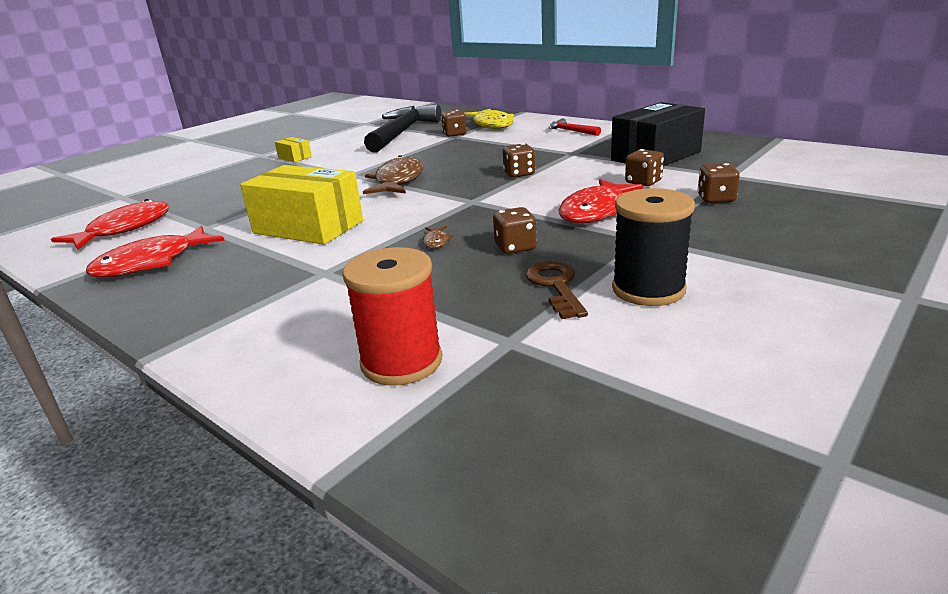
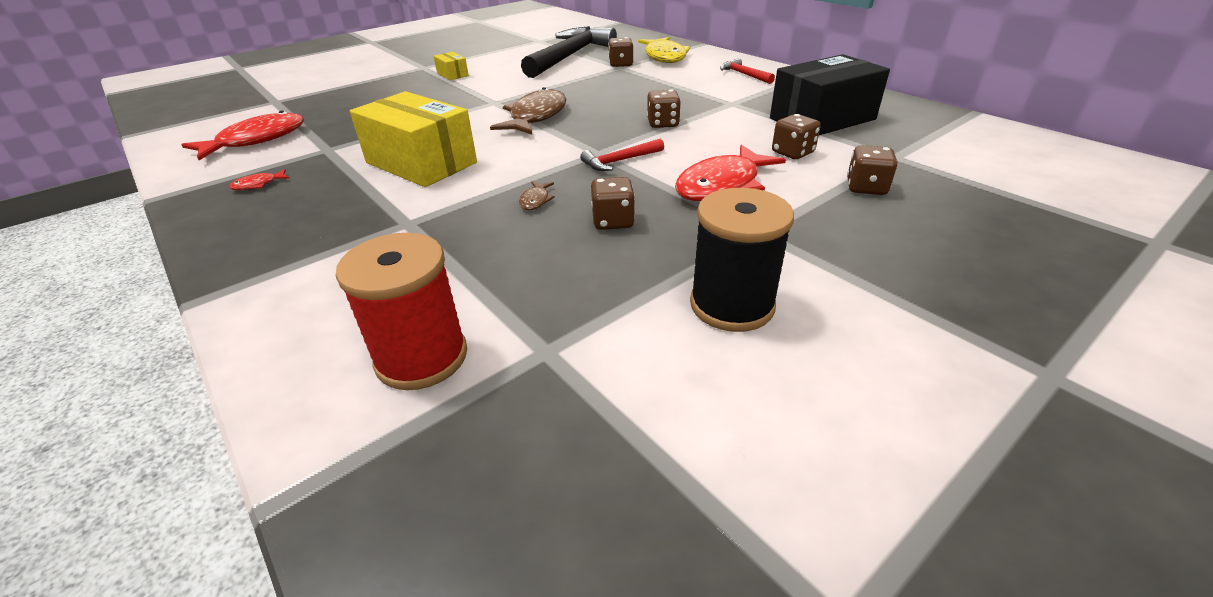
camera: 10 degrees right, 10 degrees up
(152, 263) = (258, 185): red fish -> red fish, size x0.42
(496, 205) = (620, 161): none -> red hammer
(555, 286) = (631, 282): brown key -> none

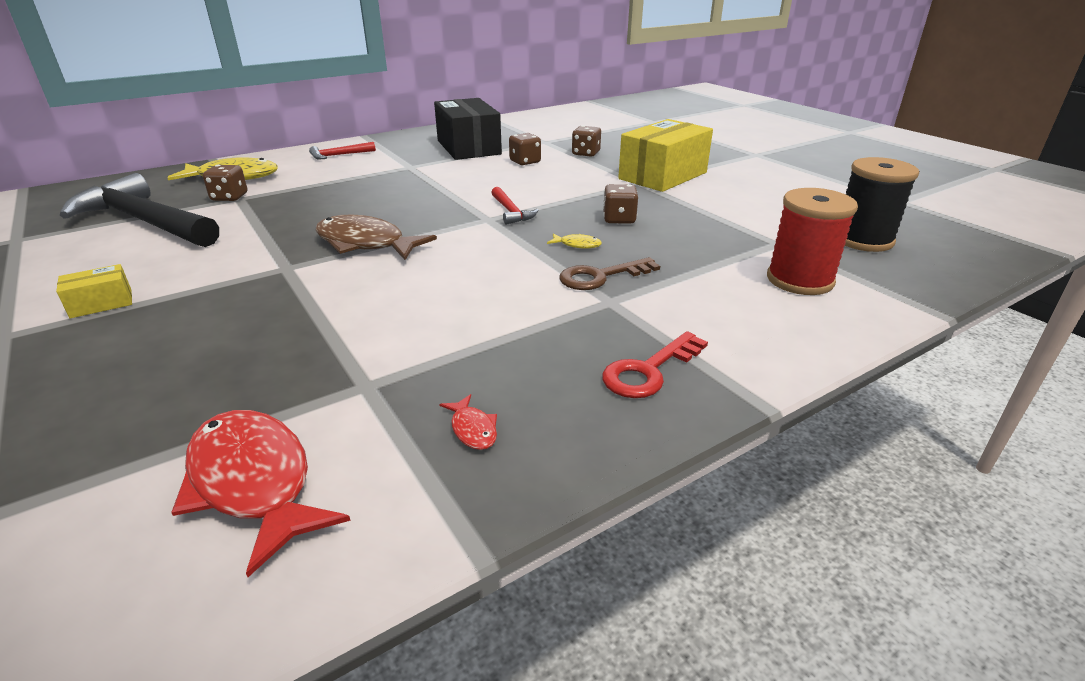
camera: 85 degrees left, 5 degrees down
(281, 244) = (648, 371): none -> red key
(421, 163) = (462, 304): yellow box -> yellow box (663, 176)
(458, 216) = (600, 277): none -> brown key
(535, 200) = (577, 245): brown fish -> yellow fish
(663, 124) = (437, 192): brown dice -> none
(722, 185) = (570, 184): red fish -> none
(732, 305) = (719, 197): black spool -> black spool (862, 240)

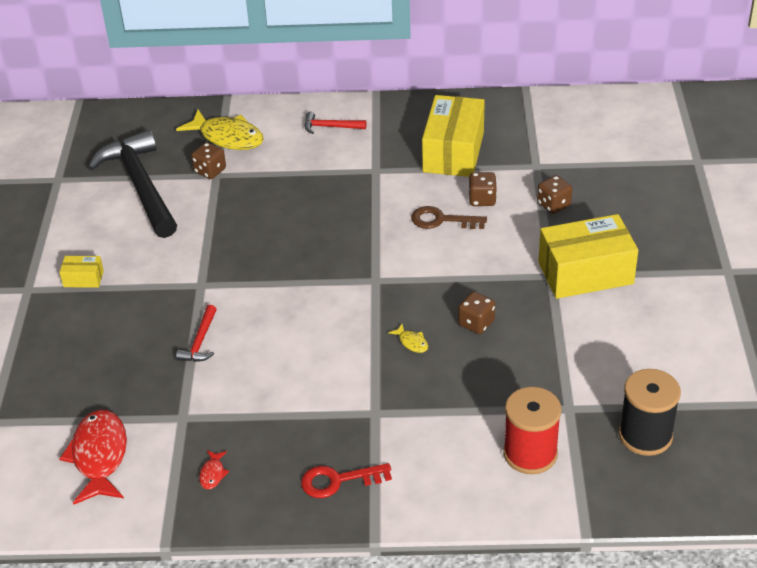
camera: 35 degrees right, 10 degrees up
(366, 243) = (267, 277): brown fish -> none
(468, 147) = (453, 152): black box -> yellow box
(511, 212) = (401, 277): red hammer -> red hammer (200, 341)
(600, 277) = (393, 386): brown key -> brown key (441, 220)

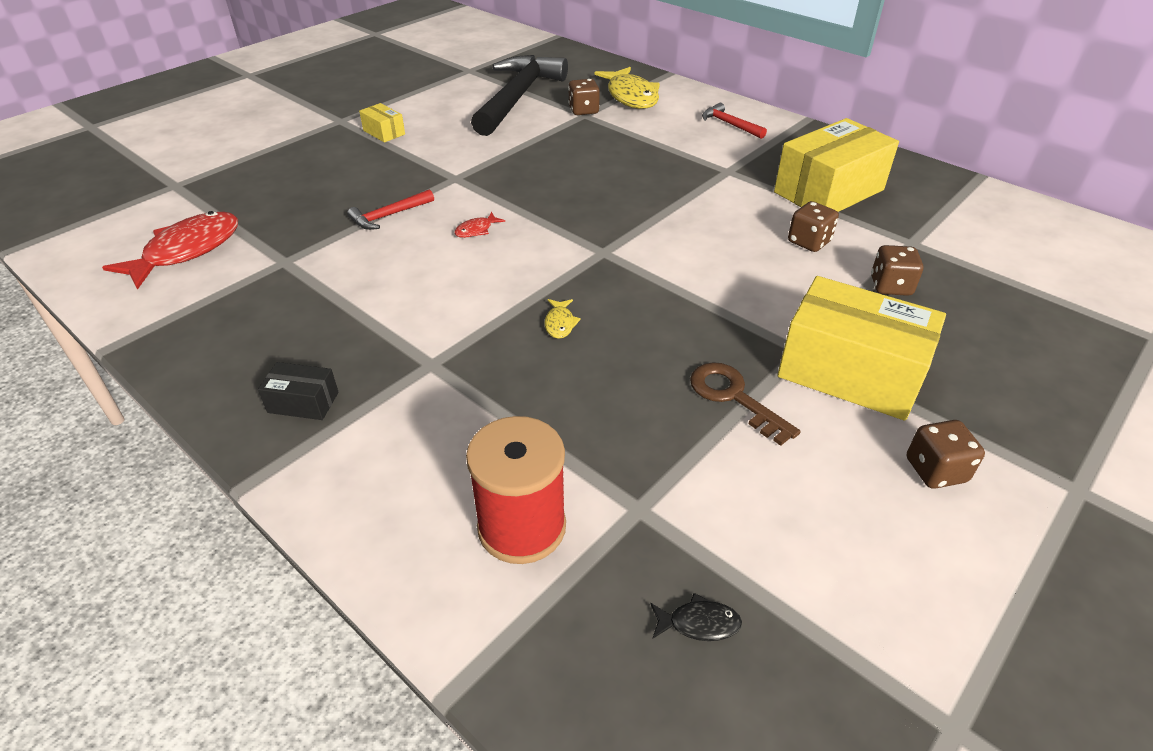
camera: 40 degrees right, 0 degrees up
(212, 474) = (228, 320): red fish -> red fish (476, 230)
(338, 481) = (303, 402): red key -> black box
(441, 220) = (740, 238): brown key -> brown key (733, 397)
(476, 323) = (651, 346): brown dice -> brown dice (935, 470)
(645, 435) = (699, 623): black spool -> black fish

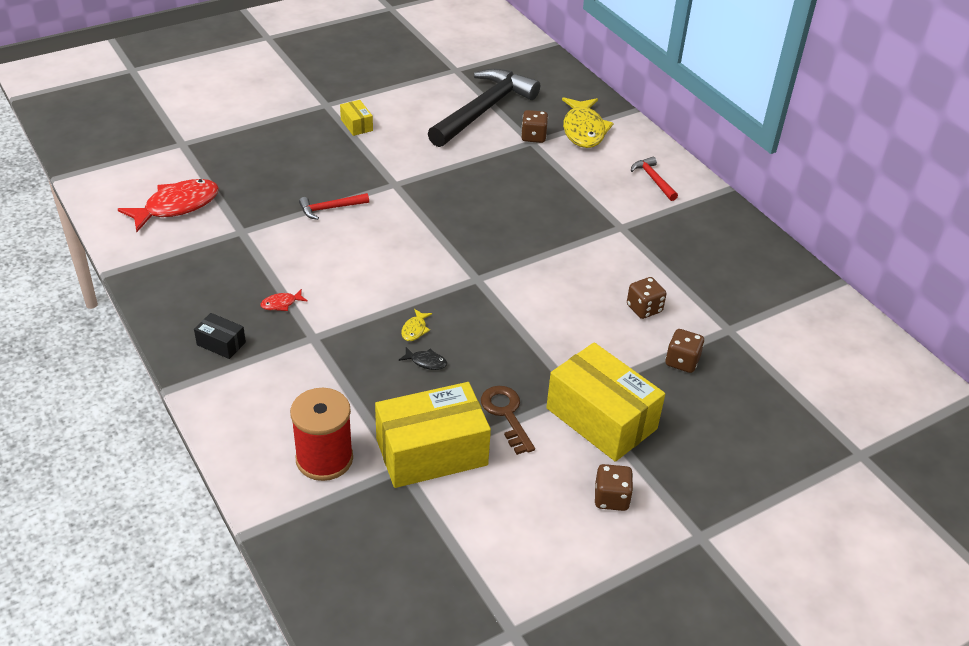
camera: 15 degrees right, 0 degrees up
(476, 230) = (390, 237): red fish -> red fish (281, 304)
(699, 623) = (401, 540): black fish -> black fish (426, 362)
(829, 191) = (694, 266): yellow box -> yellow box (431, 452)

